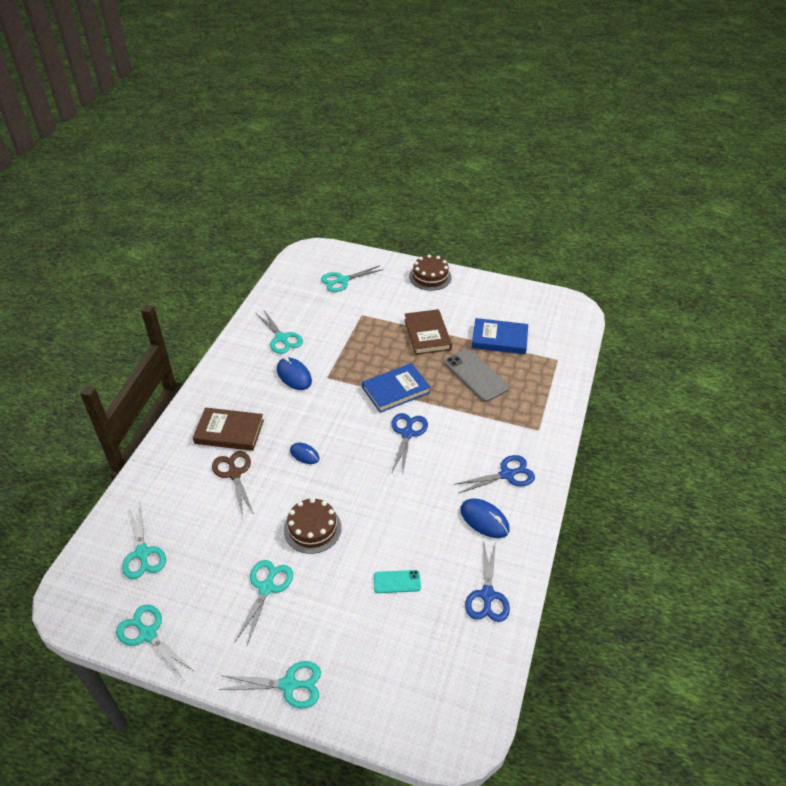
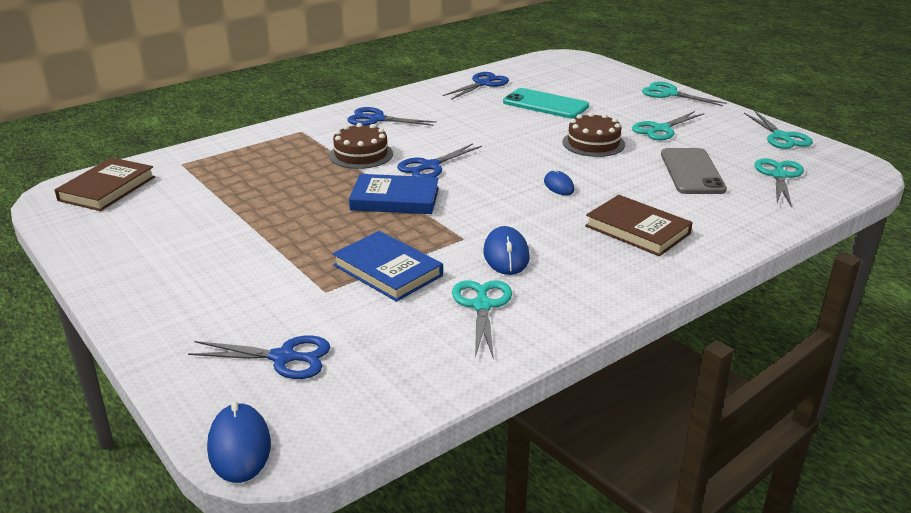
camera: 145 degrees left, 15 degrees down
(234, 473) = (651, 196): brown scissors -> none
(342, 280) = (283, 358): turquoise scissors -> blue scissors
(397, 582) = (545, 104): turquoise phone -> turquoise phone, size x1.88
(427, 334) = (275, 234): brown book -> brown book (107, 188)
(430, 277) = (145, 303): brown cake -> brown cake (361, 154)
(476, 375) = (287, 181): grey phone -> grey phone (692, 172)
(484, 520) = (434, 107): blue mouse -> blue mouse (239, 446)
(499, 339) = (202, 199): blue book -> blue book (387, 270)

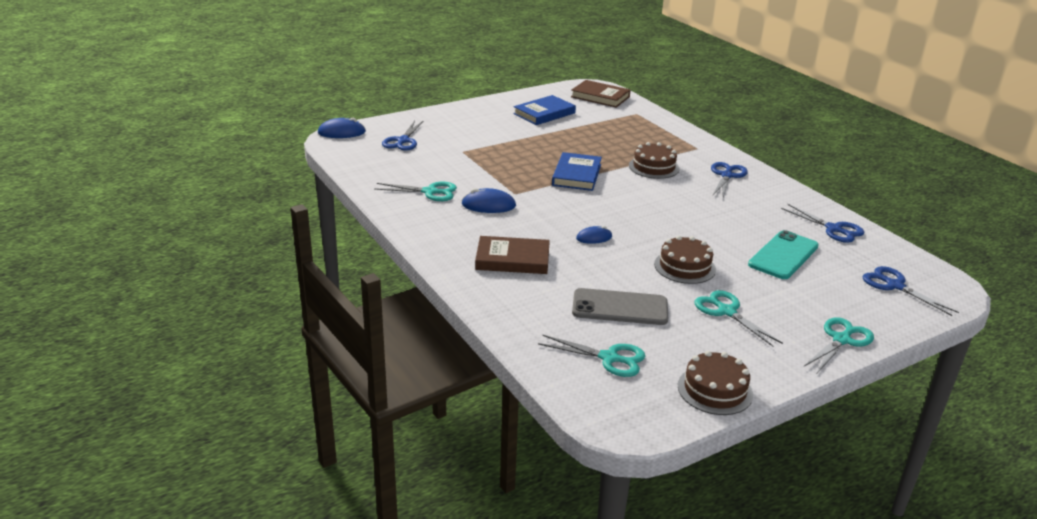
camera: 95 degrees right, 0 degrees up
(387, 270) = (480, 168): blue book -> blue book (544, 113)
(430, 166) = (632, 190): blue scissors -> blue scissors (895, 285)
(637, 230) = (512, 259): brown book -> brown book turned 45 degrees clockwise
(781, 137) = (715, 390): turquoise scissors -> brown cake

